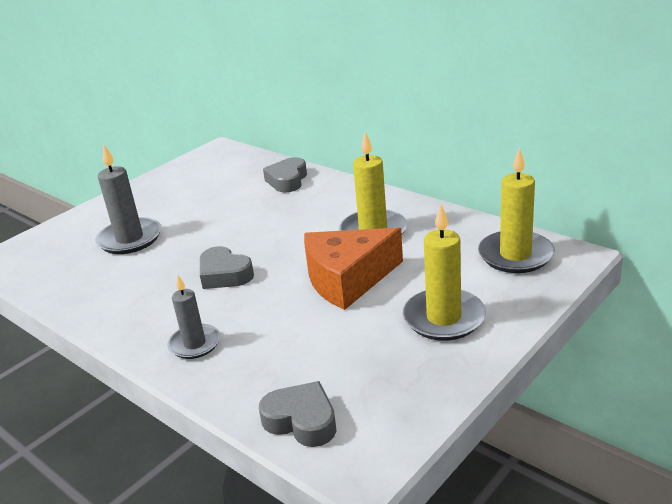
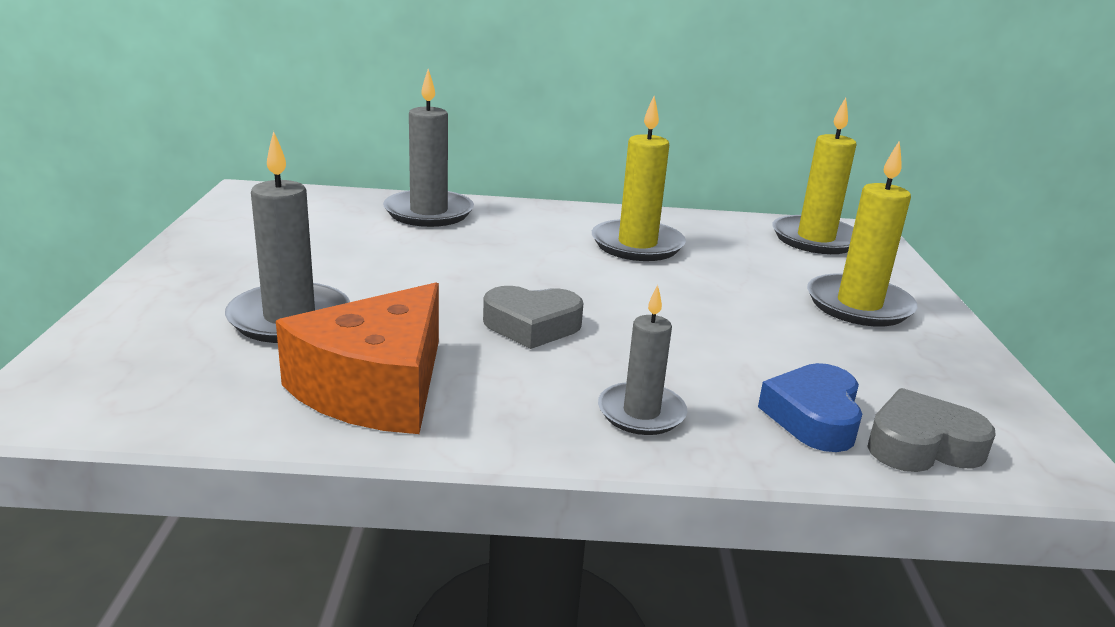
camera: 45 degrees left, 5 degrees down
(274, 380) = (813, 417): none -> blue heart
(287, 180) = (428, 212): grey heart -> grey candle
(347, 279) = (697, 295): orange cheese -> orange cheese (376, 388)

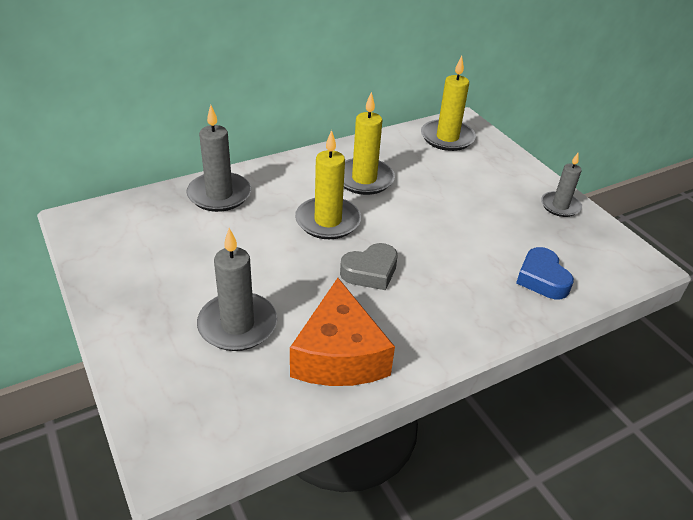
camera: 30 degrees left, 15 degrees up
(641, 413) = (472, 311): grey candle -> grey candle (560, 206)
(859, 305) = (504, 187): yellow candle -> yellow candle (328, 221)
(921, 445) = (593, 277): grey heart -> none

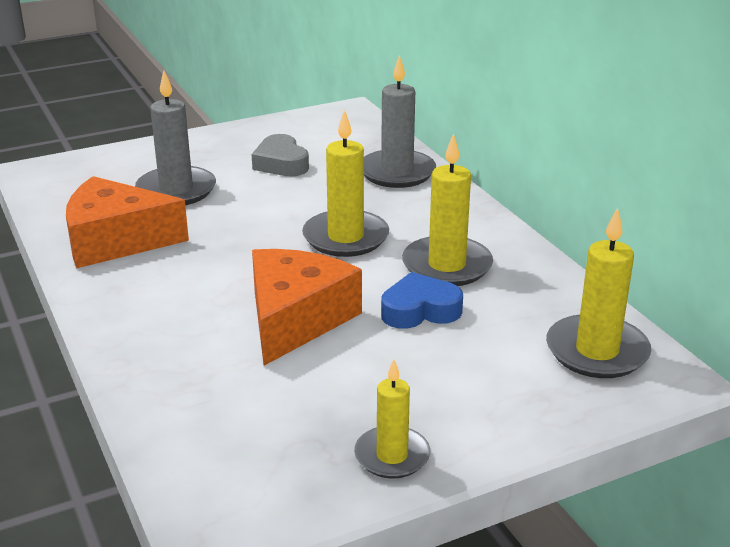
camera: 95 degrees right, 10 degrees down
(370, 272) = (242, 263): grey heart -> grey heart (281, 163)
(442, 242) = (296, 319): none -> orange cheese
(542, 279) = (203, 400): blue heart -> blue heart (420, 310)
(560, 206) = (392, 456): grey candle -> yellow candle

